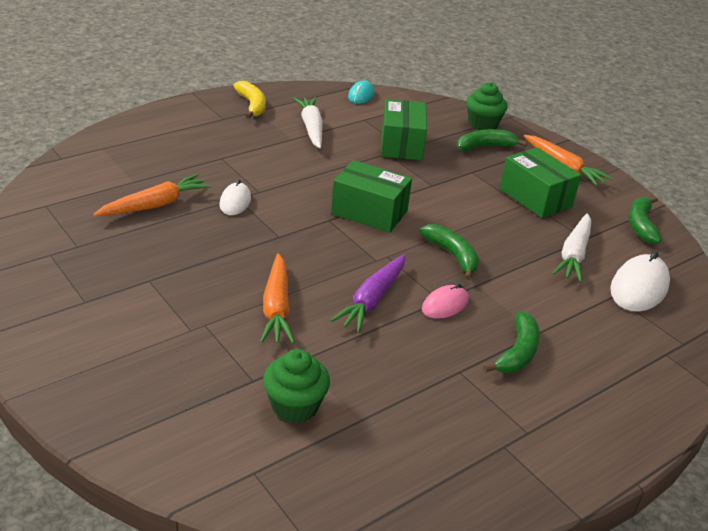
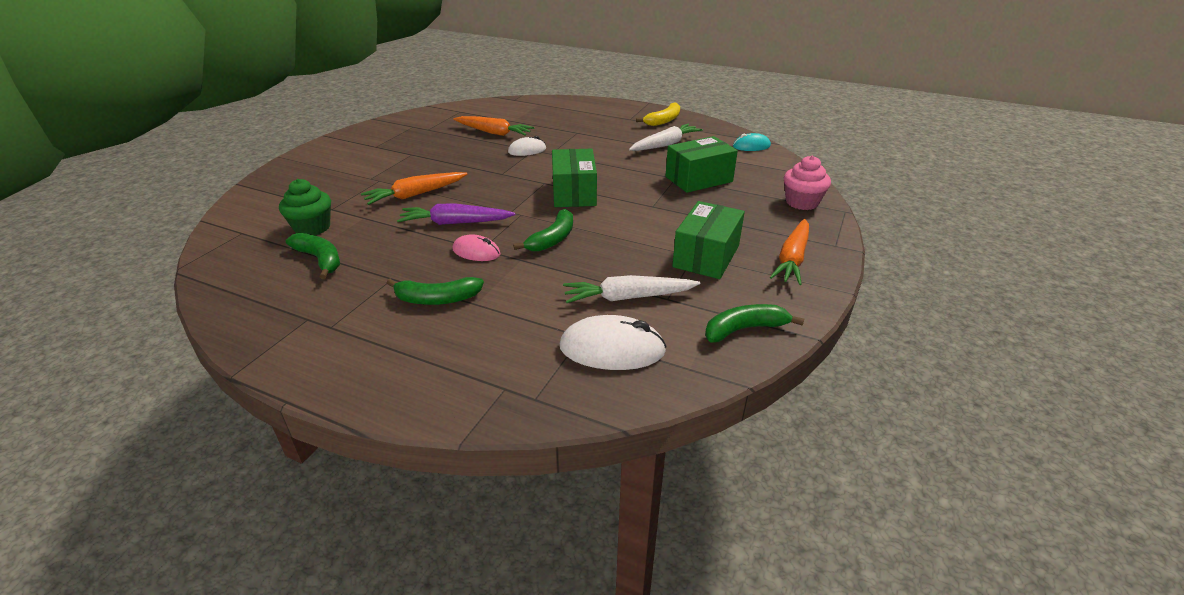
camera: 65 degrees right, 0 degrees up
(482, 124) = (801, 202): green cupcake -> pink cupcake
(485, 146) = (761, 212): green banana -> green banana (320, 259)

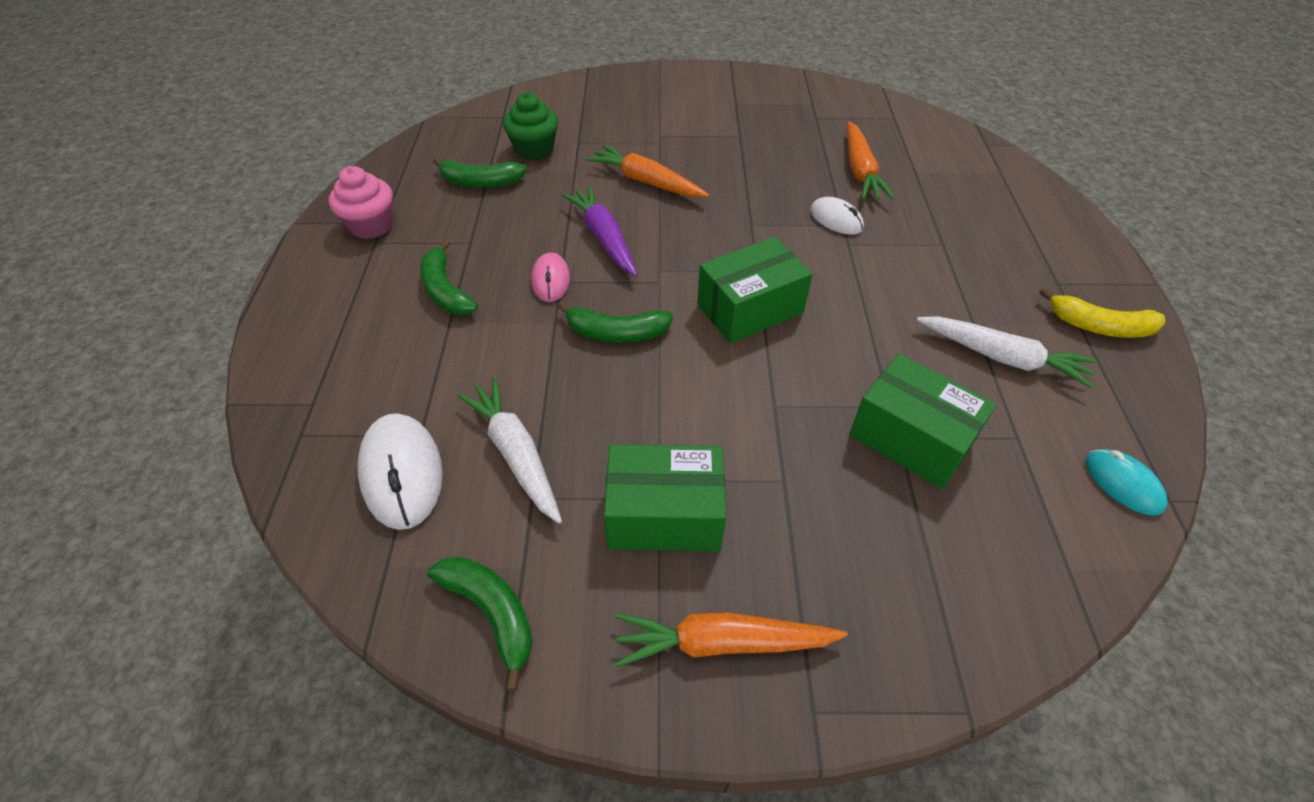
camera: 65 degrees right, 15 degrees up
(320, 259) = (480, 182): green banana -> green banana turned 75 degrees clockwise
(801, 202) = (946, 622): pink cupcake -> pink cupcake (371, 225)

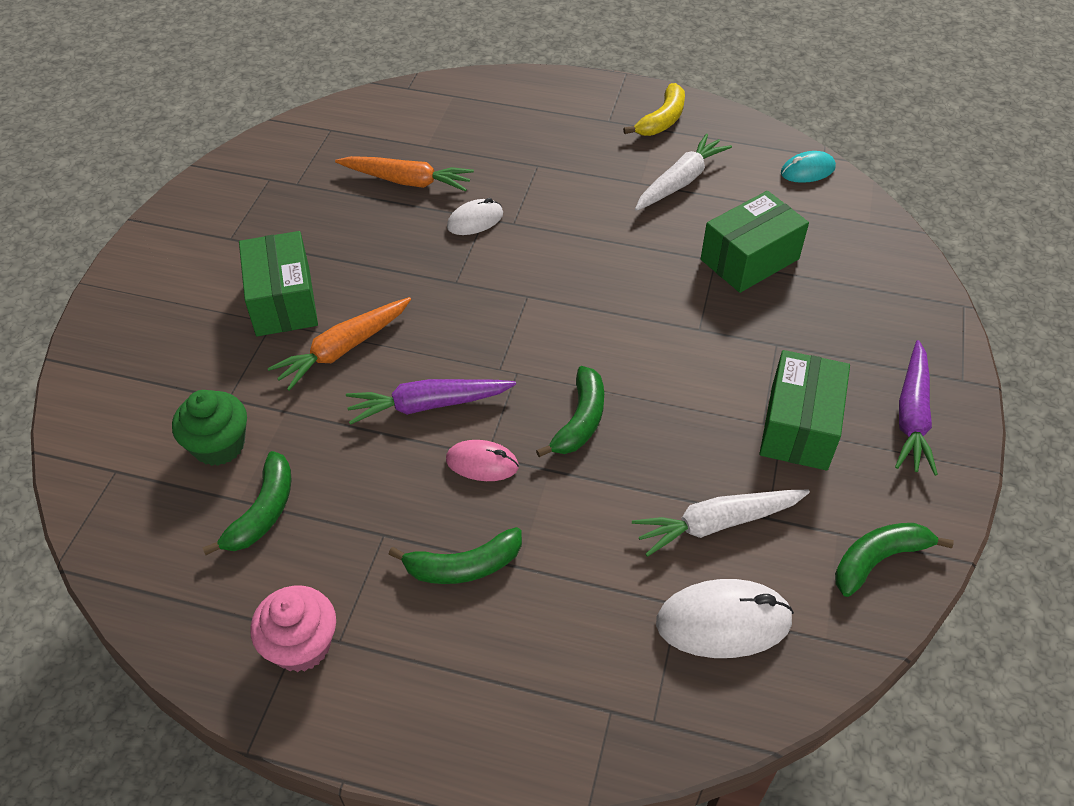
camera: 75 degrees left, 0 degrees up
(722, 643) = (912, 416): orange carrot -> purple carrot
(750, 309) = (578, 314): green box -> green box (283, 301)

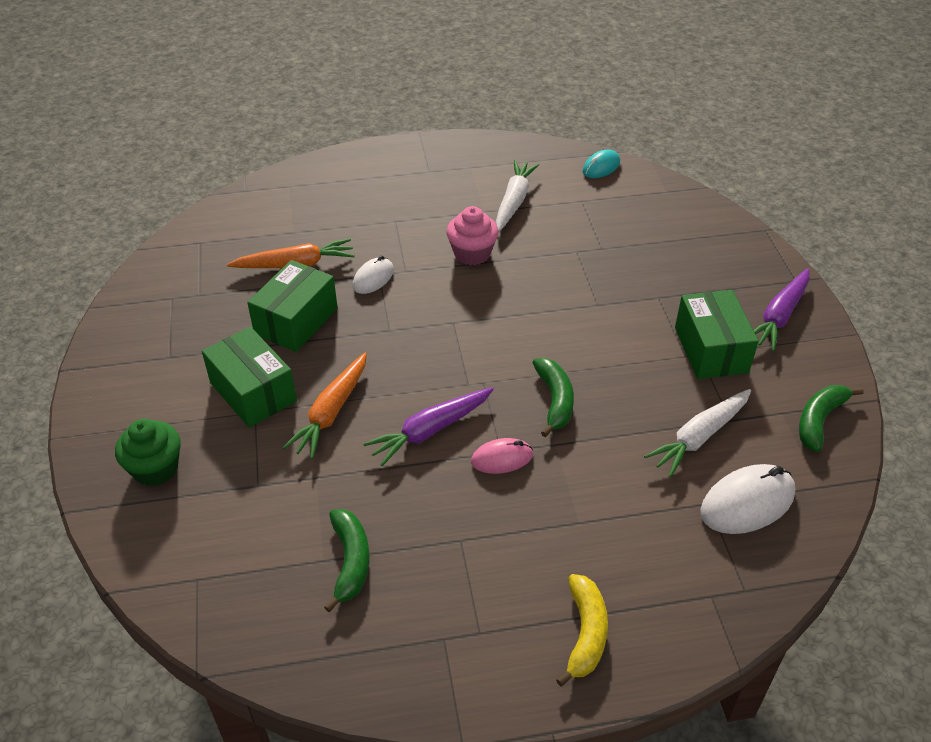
camera: 25 degrees left, 5 degrees down
(219, 445) = (276, 524): green cupcake -> green cupcake (155, 468)
(301, 645) = (452, 648): pink cupcake -> pink cupcake (472, 253)
(463, 566) = (538, 539): green banana -> none
(662, 120) = (470, 159): yellow banana -> yellow banana (585, 633)
(749, 259) = (601, 243): green box -> green box (296, 321)
(912, 416) = (779, 316): purple carrot -> purple carrot turned 45 degrees clockwise

